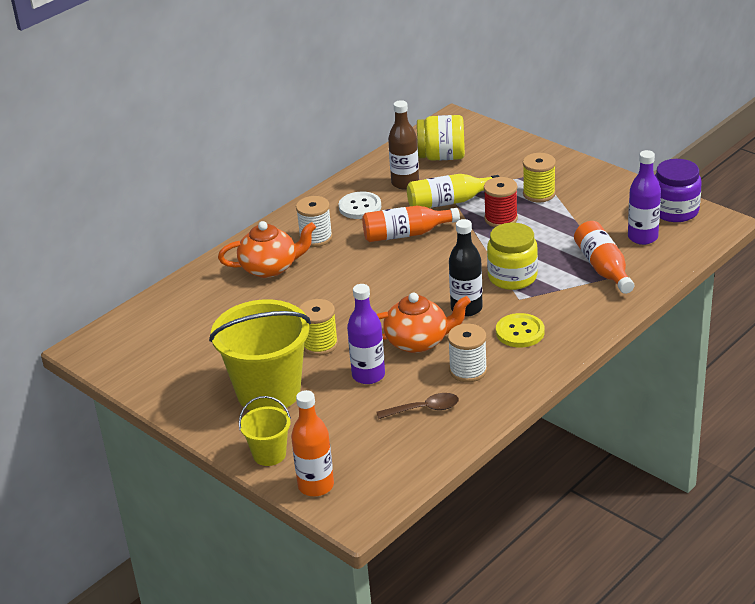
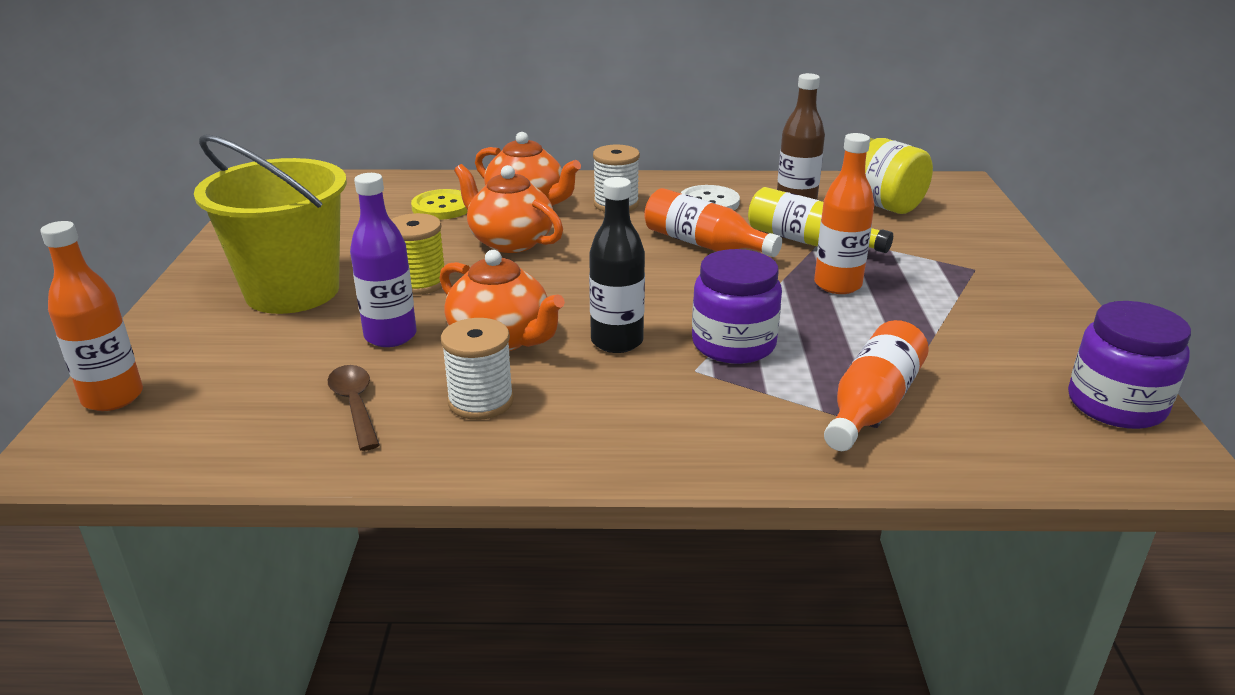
camera: 45 degrees right, 5 degrees down
(269, 454) = (163, 340): yellow bucket -> none
(312, 294) = (510, 242): none -> orange teapot
(424, 409) = (355, 405): brown spoon -> brown spoon turned 150 degrees counterclockwise
(501, 219) = (837, 285): red spool -> orange bottle
(512, 277) = (733, 344): yellow jar -> purple jar
(520, 332) = (620, 404): yellow button -> yellow button (442, 207)
(539, 194) = (935, 286): yellow spool -> none
(642, 237) = (1001, 406): purple bottle -> none

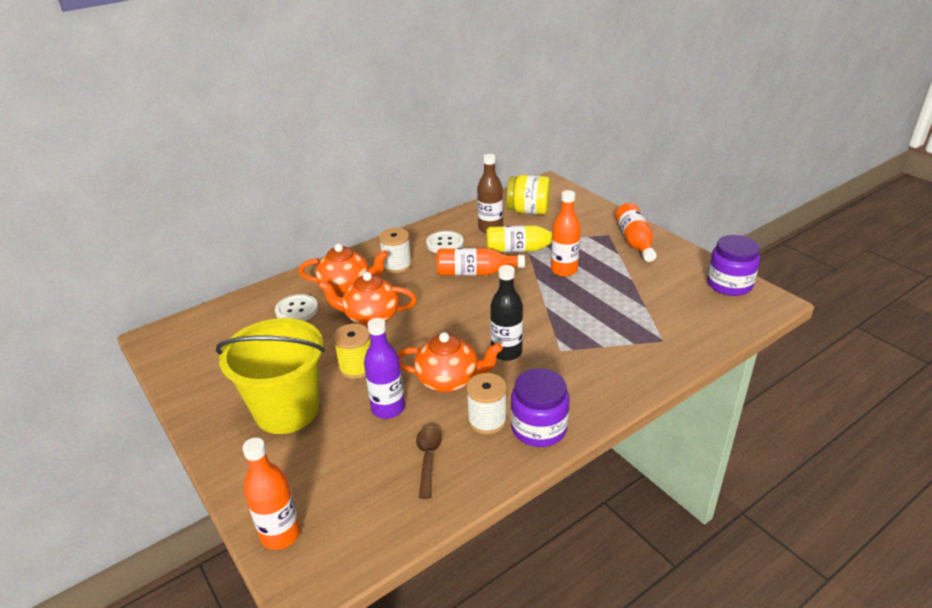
camera: 35 degrees left, 5 degrees up
(355, 405) = (428, 458): brown spoon -> brown spoon turned 60 degrees clockwise
(442, 207) = (297, 310): yellow button -> white button
(733, 344) = (559, 327): purple jar -> purple jar (539, 428)
(872, 405) = (649, 331): orange bottle -> orange bottle (634, 241)

